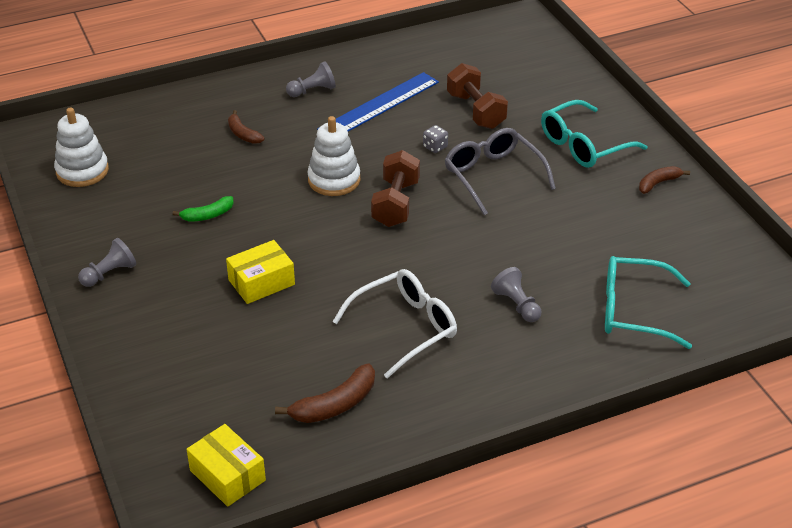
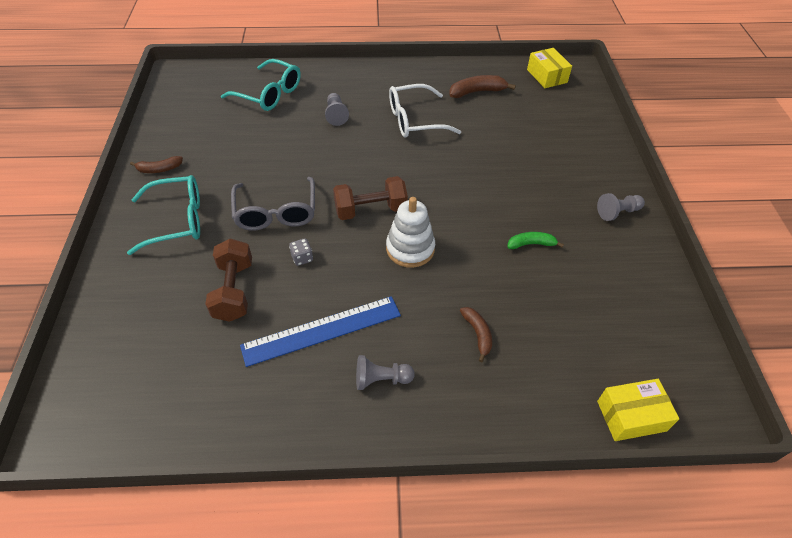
camera: 160 degrees left, 10 degrees up
(82, 171) = (650, 333): white stacking toy -> none
(261, 282) = (500, 174): yellow box -> yellow box (631, 416)
(396, 204) = (370, 210): brown dumbbell -> brown dumbbell turned 45 degrees clockwise

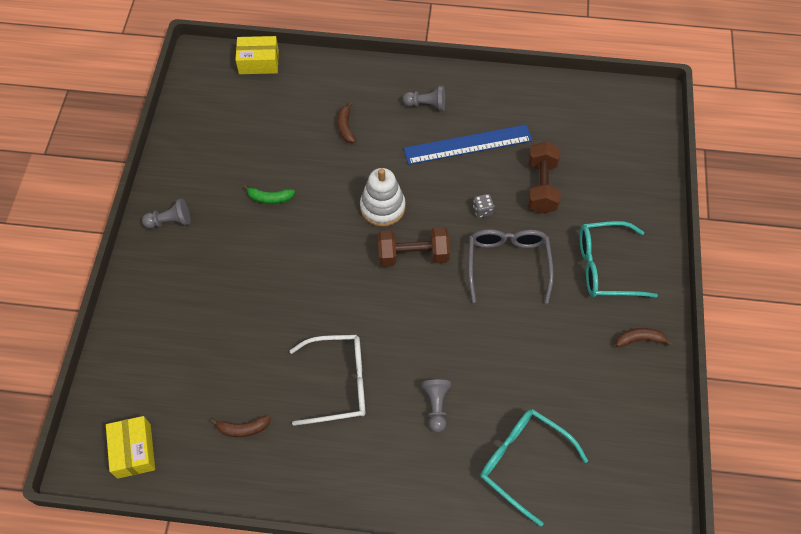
camera: 170 degrees left, 10 degrees up
(477, 92) = (243, 428): brown banana -> brown banana, size x0.65

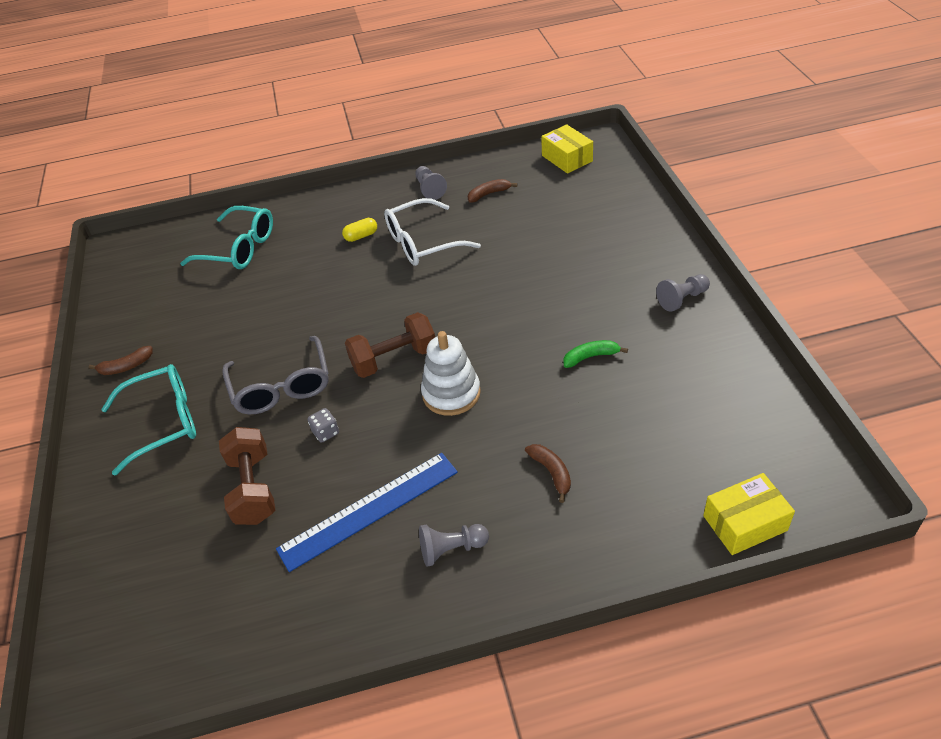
camera: 165 degrees right, 15 degrees down
(394, 422) = (361, 236): none -> yellow capsule
(436, 406) = (326, 256): grey pawn -> grey pawn (430, 189)

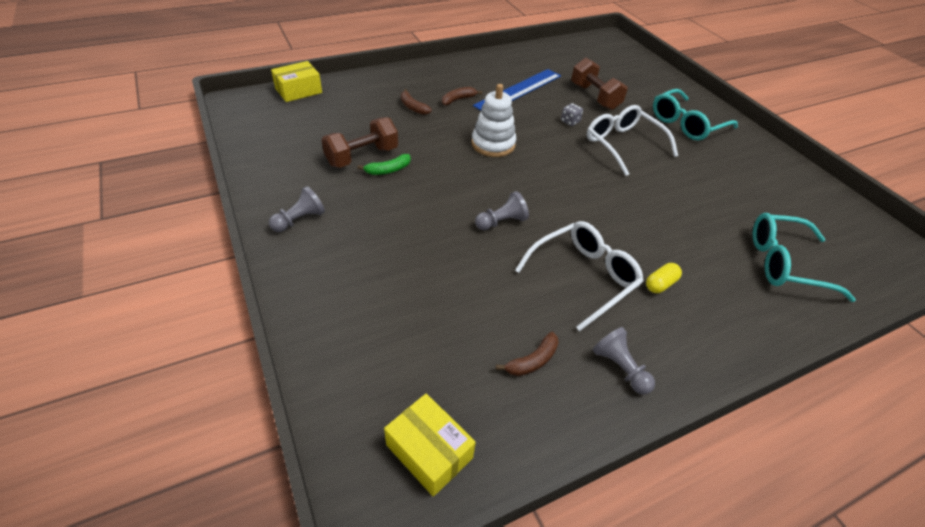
camera: 160 degrees right, 0 degrees up
(126, 367) = (757, 154): brown banana -> brown banana (458, 100)
(281, 386) = (623, 145): grey glasses -> white glasses
(394, 359) = (548, 164): brown dumbbell -> brown dumbbell (362, 156)
(451, 549) = (464, 78): grey pawn -> grey pawn (501, 222)

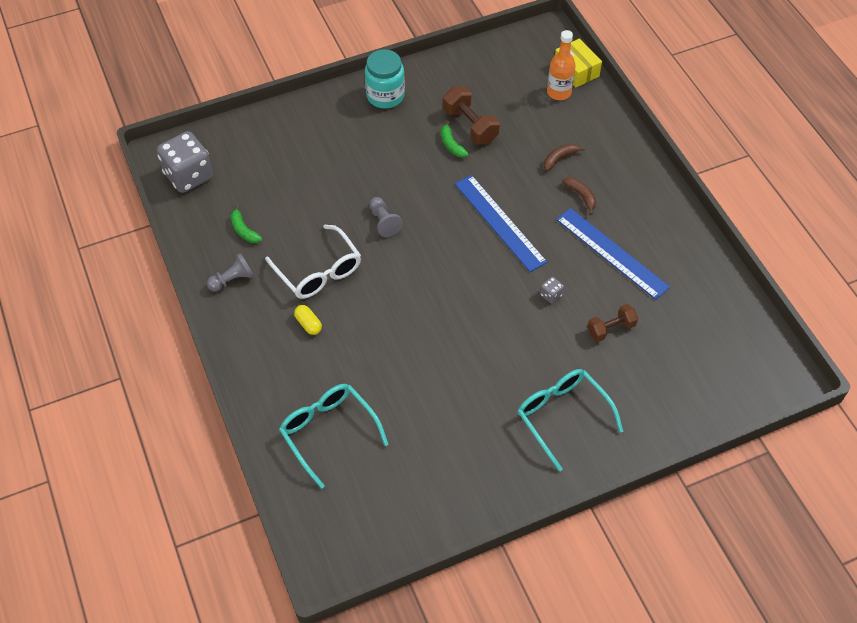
camera: 95 degrees right, 10 degrees up
(299, 220) = (385, 96): grey pawn -> turquoise jar
(326, 102) = (559, 92): none -> orange bottle
(429, 451) = (188, 176): yellow box -> grey dice
(493, 144) = (499, 222): white stacking toy -> blue ruler
(532, 361) = (244, 230): brown banana -> green banana
(594, 97) = (611, 329): brown dumbbell -> brown dumbbell, size x0.67
(623, 145) = (510, 338): white glasses -> none
(785, 263) = (328, 432): turquoise glasses -> turquoise glasses turned 45 degrees counterclockwise

